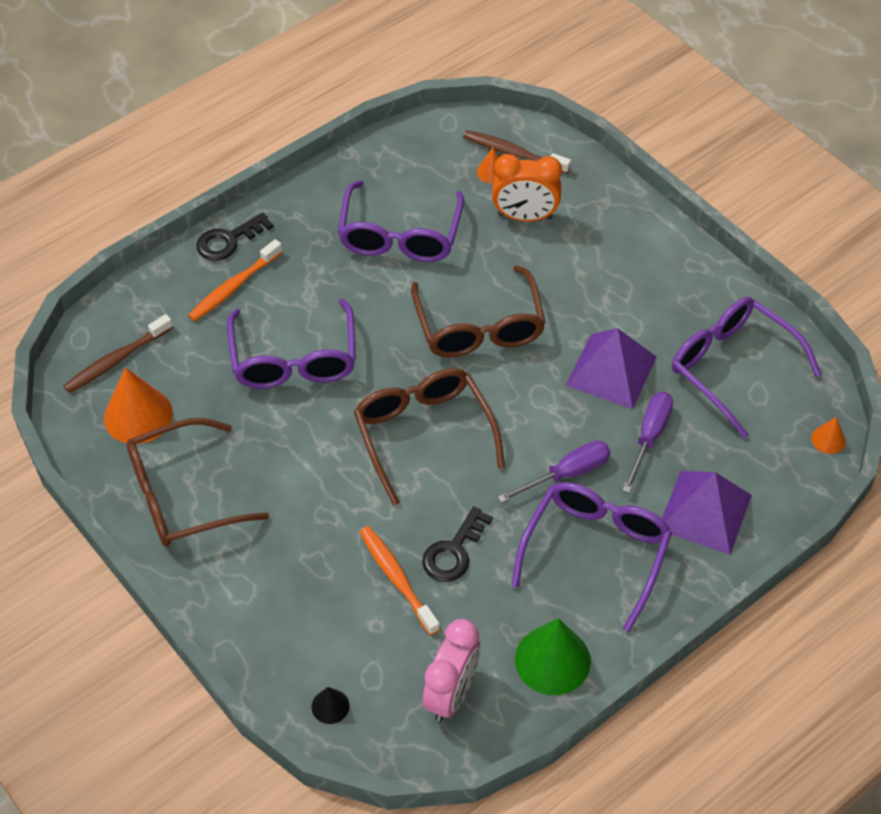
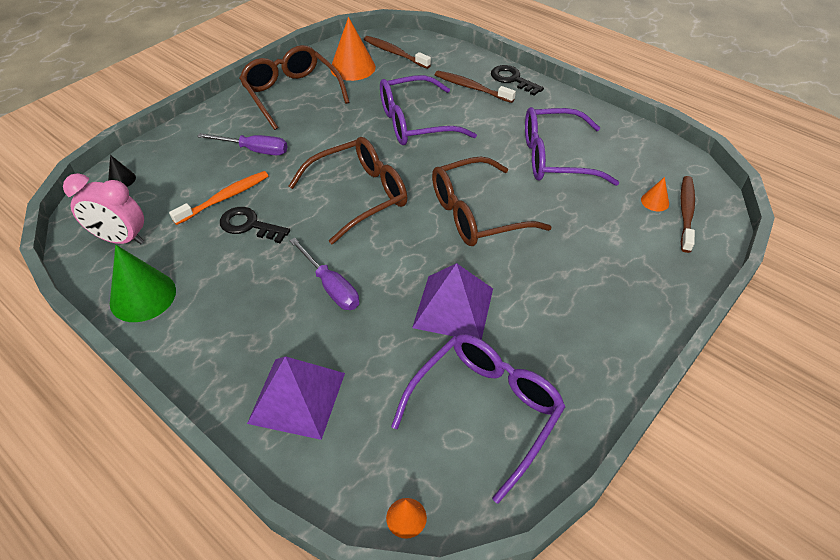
camera: 80 degrees right, 5 degrees down
(234, 287) = (471, 88): orange toothbrush -> brown toothbrush
(525, 216) = (613, 228): orange clock -> none
(595, 553) = (248, 314): purple glasses -> none
(649, 437) = (381, 344): purple screwdriver -> purple screwdriver (254, 150)

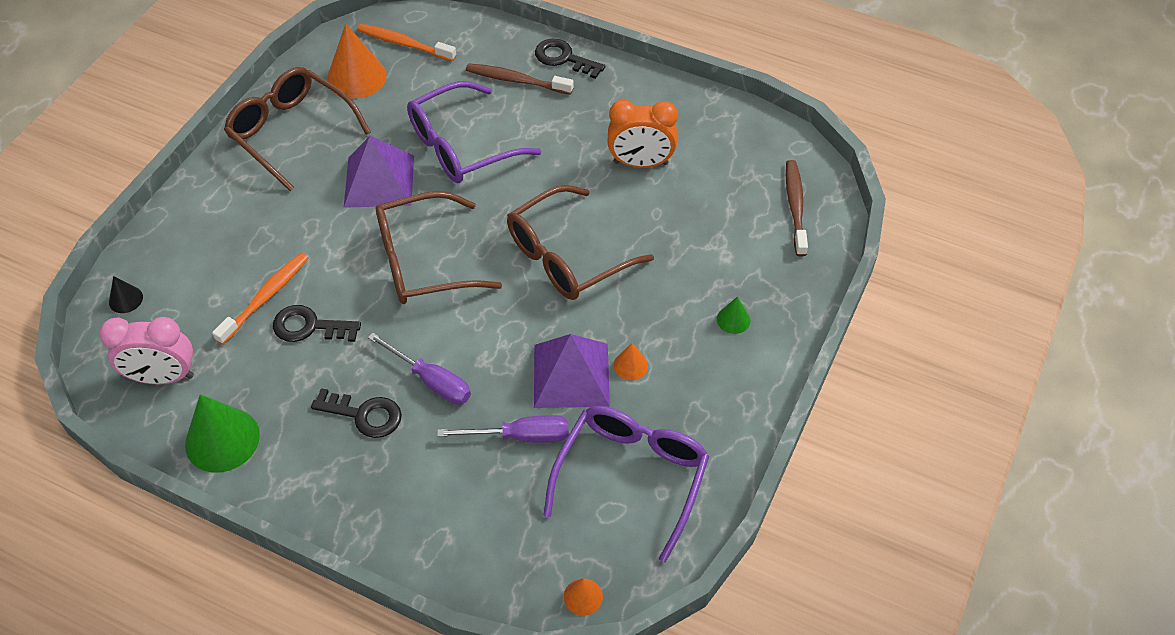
camera: 15 degrees left, 5 degrees up
(254, 150) = (276, 225): purple screwdriver -> purple screwdriver (521, 436)
(265, 302) = (364, 415): none -> black key
(297, 397) = (437, 510): purple pyramid -> purple pyramid (379, 181)
(358, 196) = (424, 261): brown glasses -> brown glasses turned 150 degrees counterclockwise
(395, 53) = (404, 44): brown toothbrush -> orange toothbrush
(556, 158) = (640, 163): purple glasses -> orange clock
(613, 292) = (733, 319): none -> green cone
(655, 201) = (760, 199): orange cone -> orange cone (630, 365)

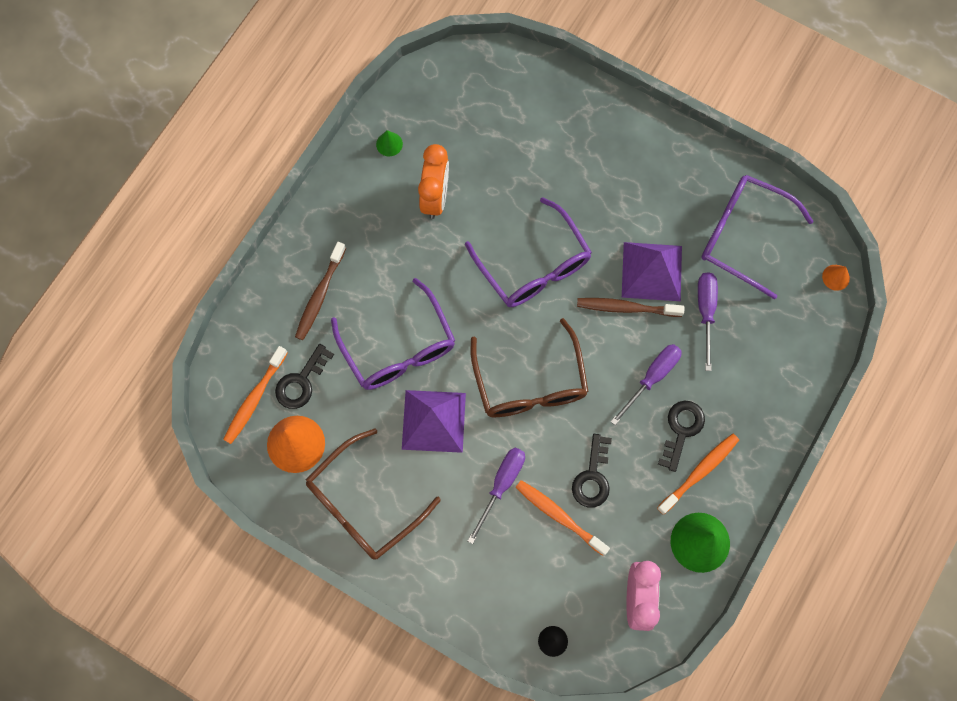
camera: 85 degrees left, 20 degrees up
(304, 243) = (501, 485): none -> purple screwdriver
(310, 436) = (699, 472): none -> orange toothbrush
(564, 58) = (296, 251): black key -> black key (301, 382)
(568, 256) = (533, 265): brown glasses -> purple glasses
(630, 365) = (645, 227): orange cone -> none
(733, 319) = (606, 147): green cone -> green cone (389, 144)
(795, 207) = (496, 84): brown toothbrush -> brown toothbrush (626, 308)

